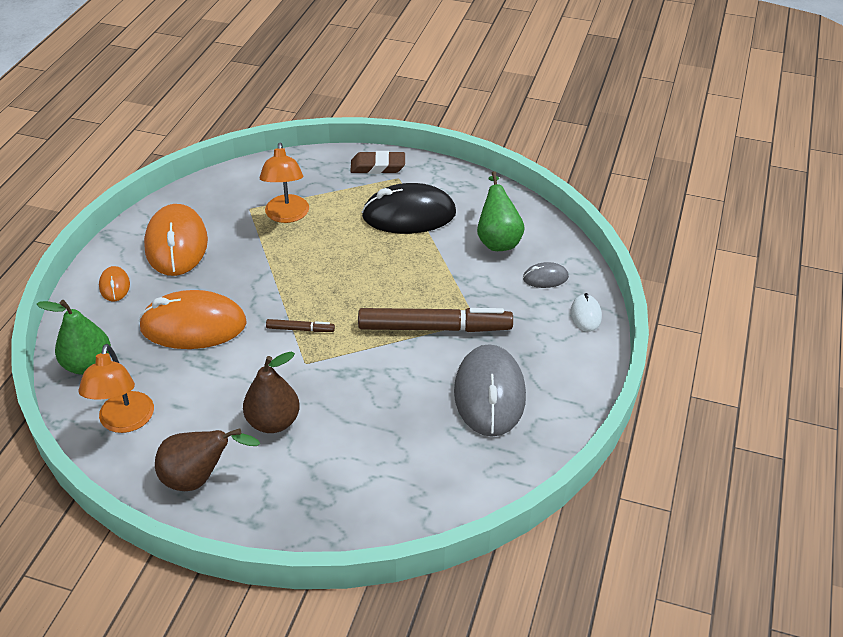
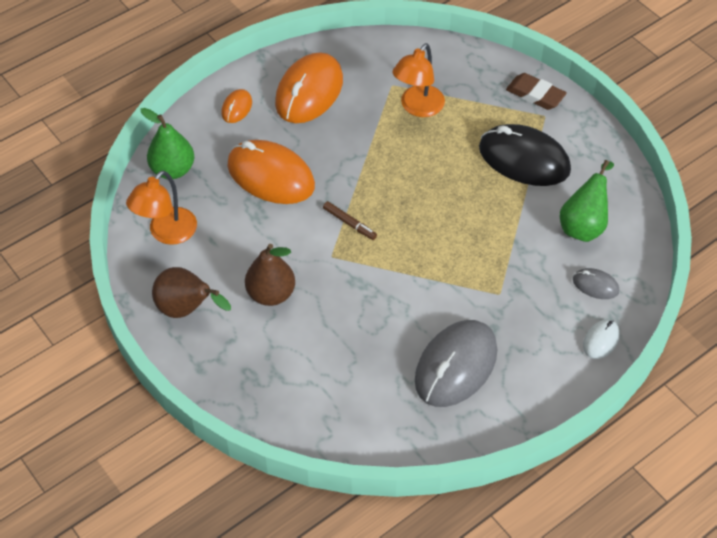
camera: 35 degrees right, 10 degrees up
(434, 328) = (459, 281): brown marker -> none

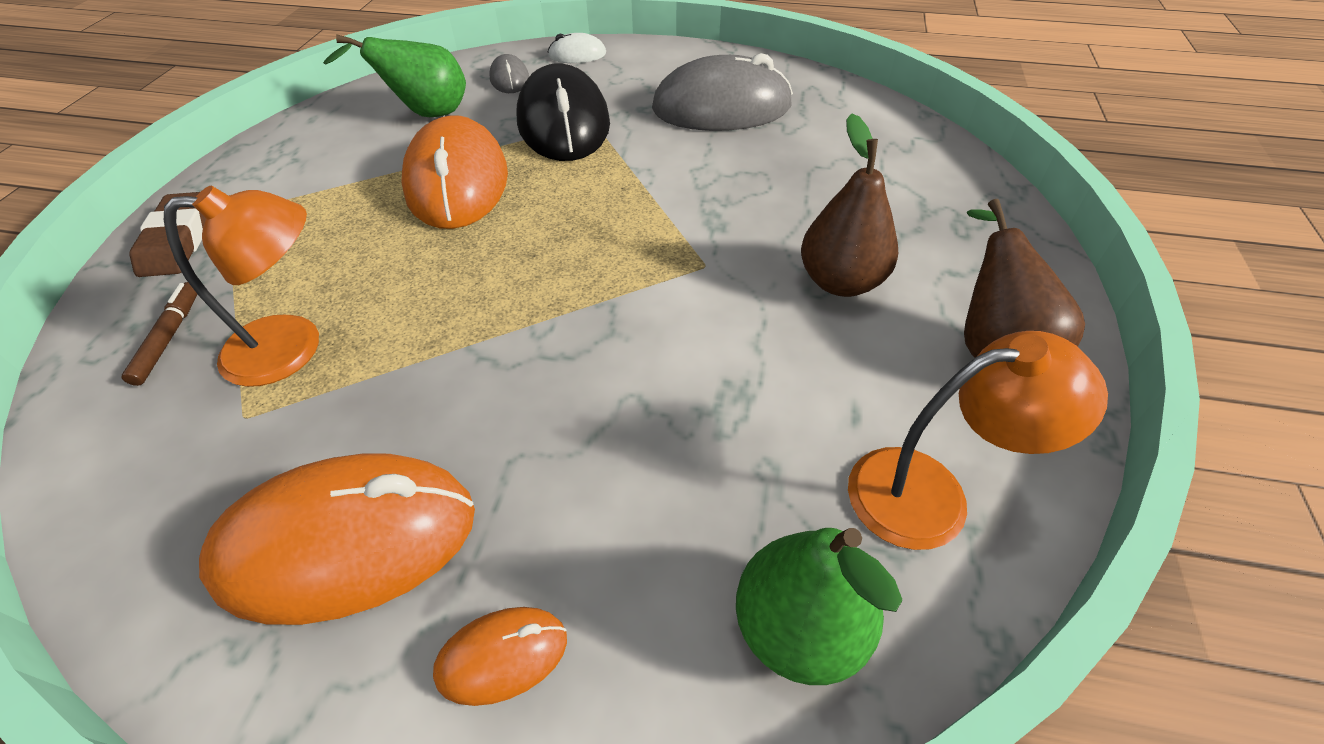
camera: 130 degrees left, 5 degrees down
(271, 176) = (636, 438): orange mouse -> orange mouse (457, 182)
(349, 223) = (629, 281): brown marker -> brown marker (169, 337)
(524, 159) = (341, 194): black mouse -> black mouse (563, 123)

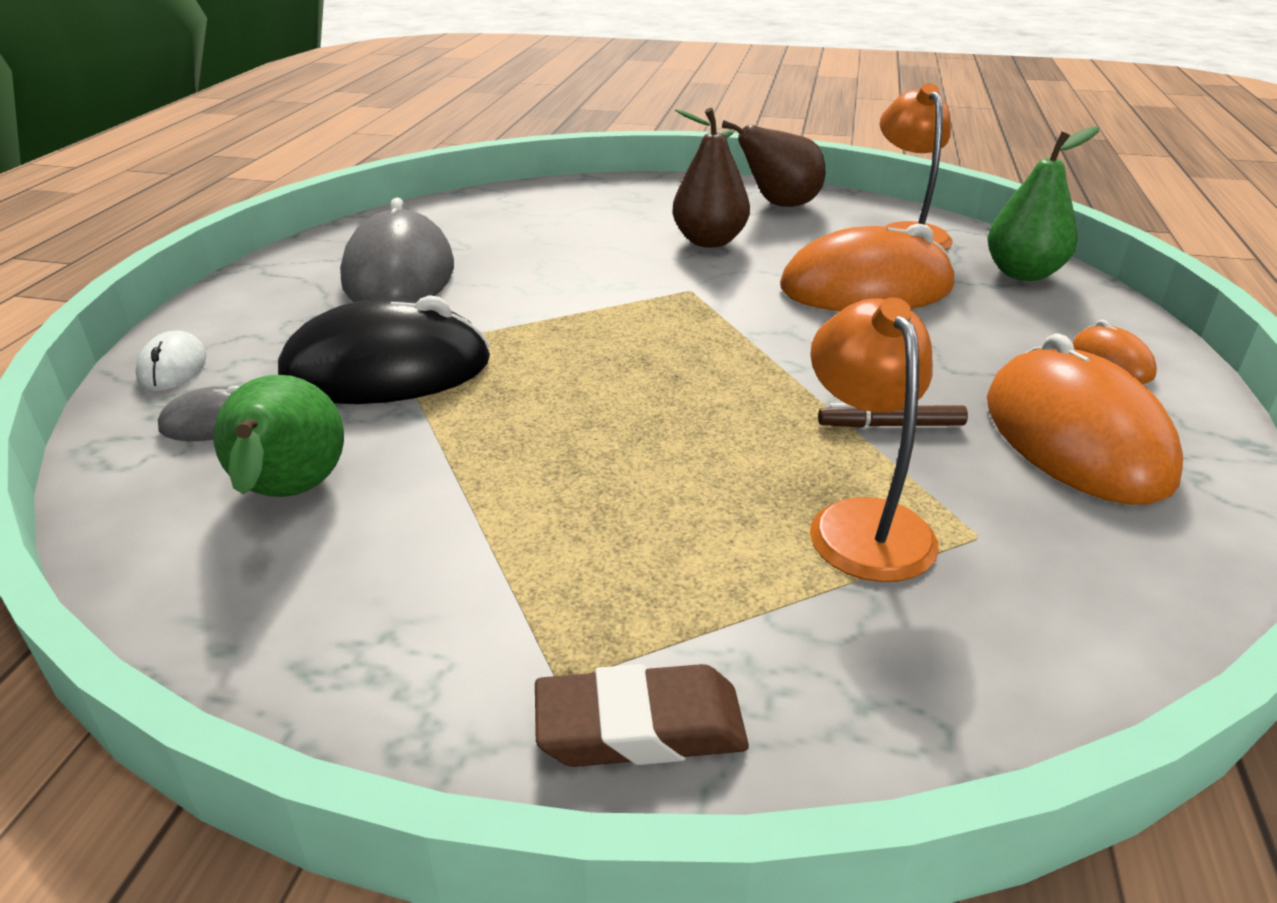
camera: 90 degrees left, 15 degrees down
(169, 337) = (877, 649): brown marker -> brown marker (891, 425)
(457, 182) = (514, 441): orange mouse -> orange mouse (866, 288)

